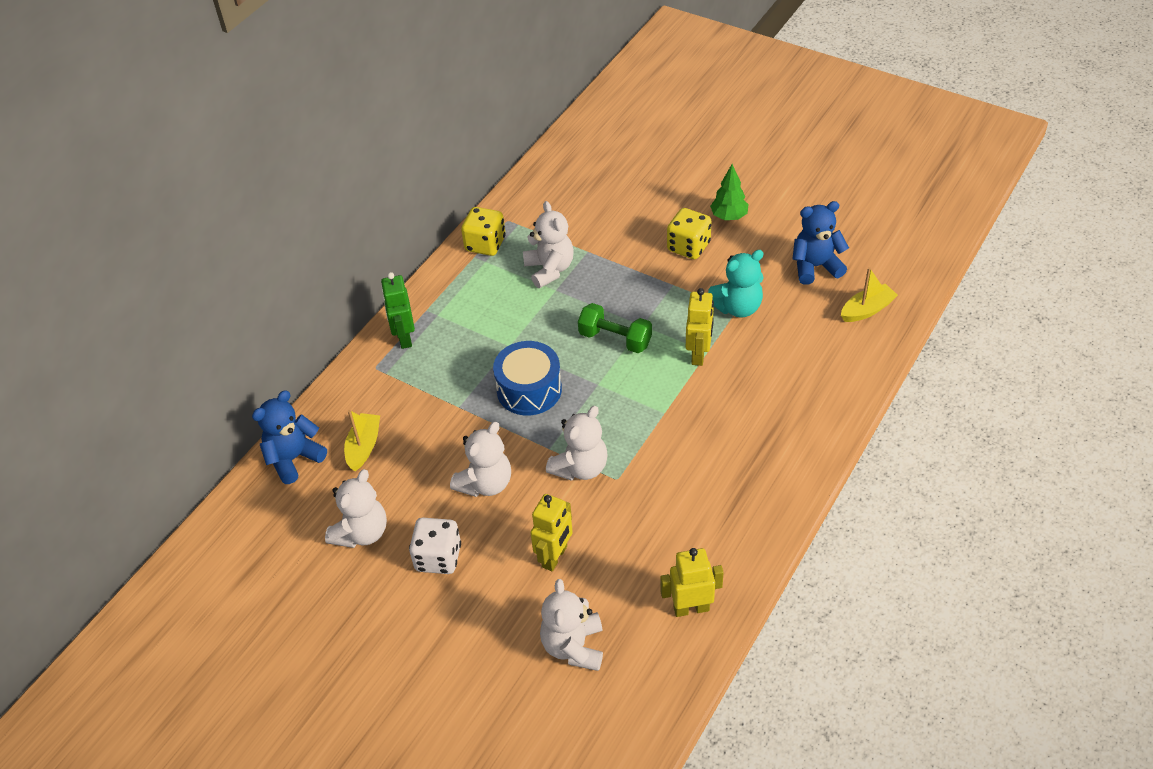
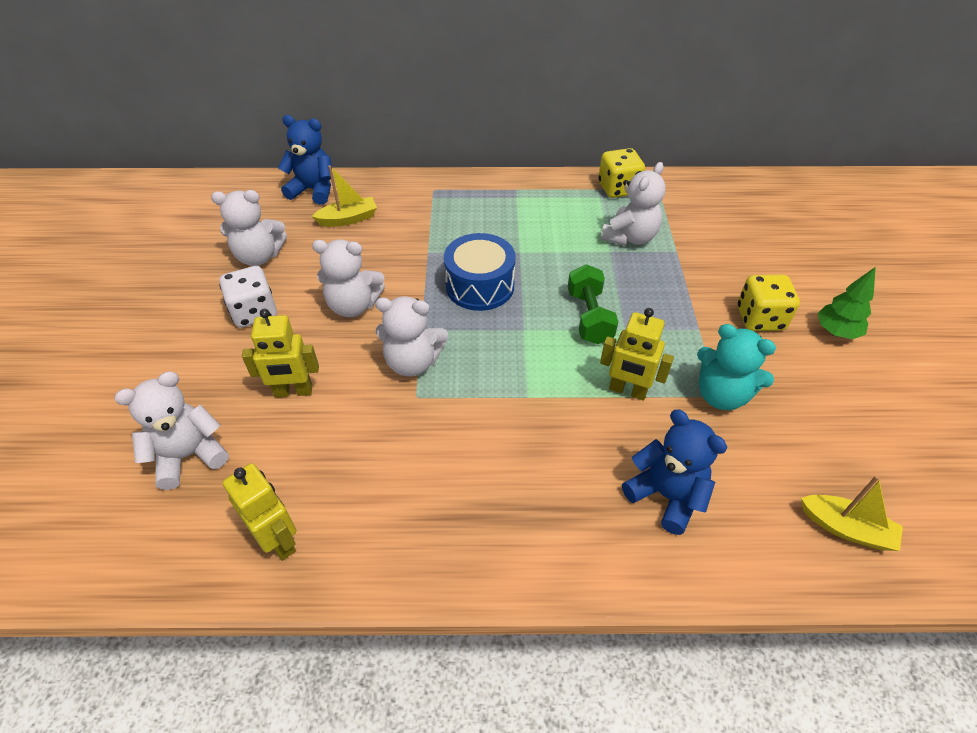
camera: 55 degrees right, 0 degrees up
(404, 337) = (477, 190): green robot -> none
(699, 354) = (627, 391): yellow robot -> yellow robot turned 45 degrees clockwise
(815, 266) = (854, 442): blue teddy bear -> blue teddy bear (666, 495)

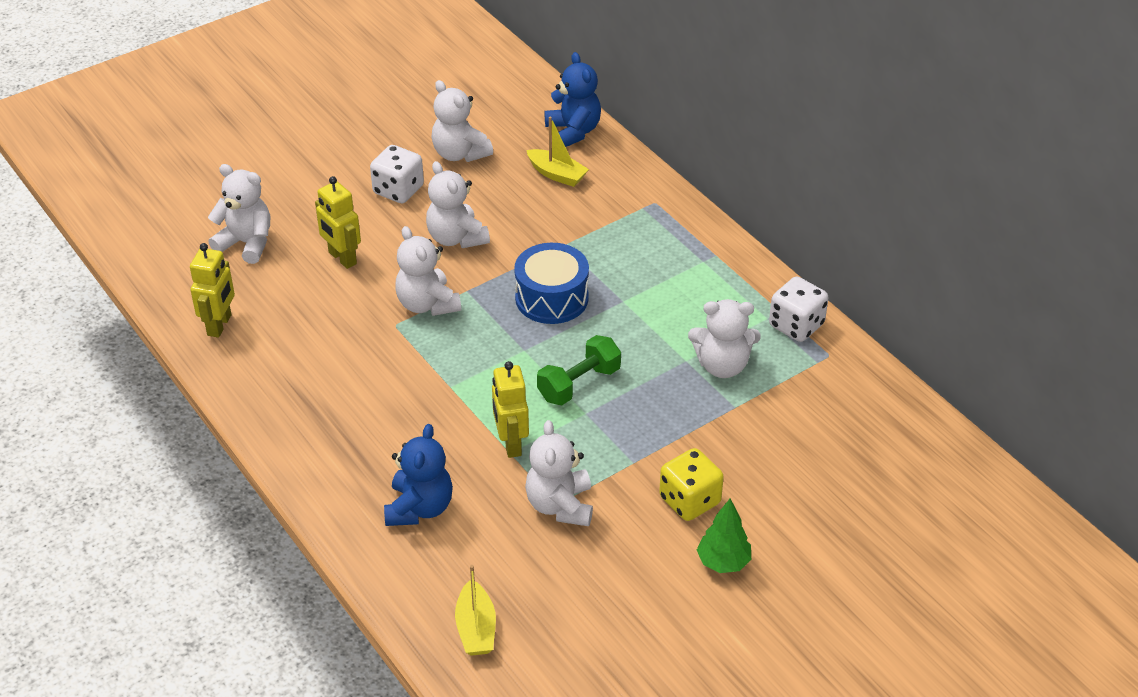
camera: 55 degrees right, 5 degrees down
(618, 189) = (796, 325): yellow dice -> white dice
(721, 395) = (560, 505): turquoise teddy bear -> white teddy bear

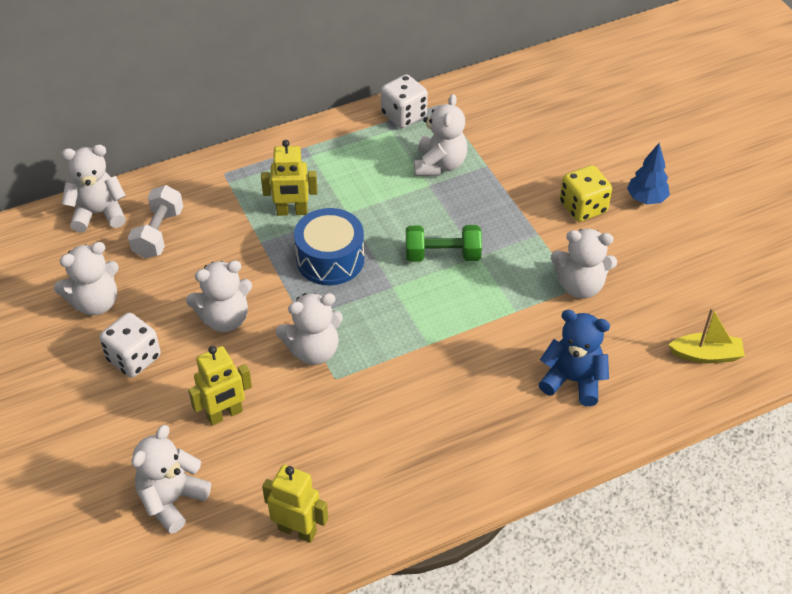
camera: 80 degrees left, 5 degrees up
(511, 444) = (506, 309): yellow robot -> yellow robot (292, 211)
(557, 174) = (158, 233): yellow boat -> white dumbbell
(573, 132) = (99, 213): blue teddy bear -> white teddy bear
(579, 384) = (442, 255): green dumbbell -> green dumbbell turned 60 degrees counterclockwise
(723, 562) = (646, 199): green tree -> blue tree

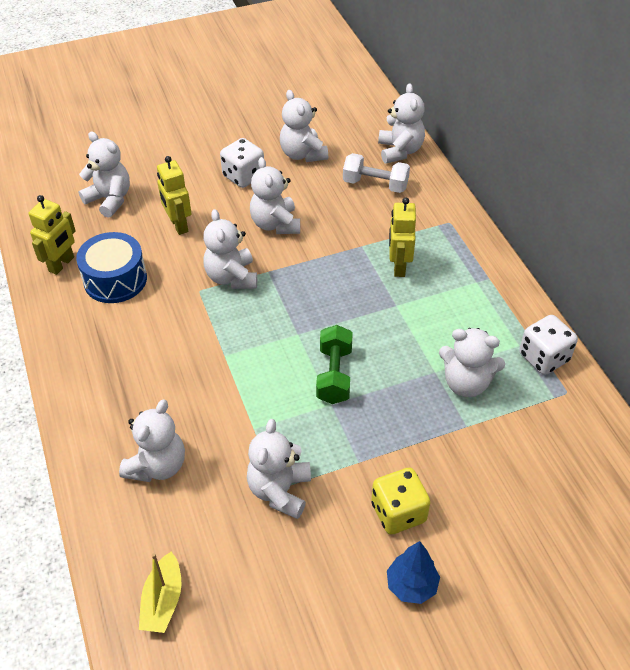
camera: 95 degrees right, 0 degrees up
(330, 259) = (336, 291): blue drum -> blue drum (115, 279)
(573, 380) = (157, 465): blue teddy bear -> white teddy bear

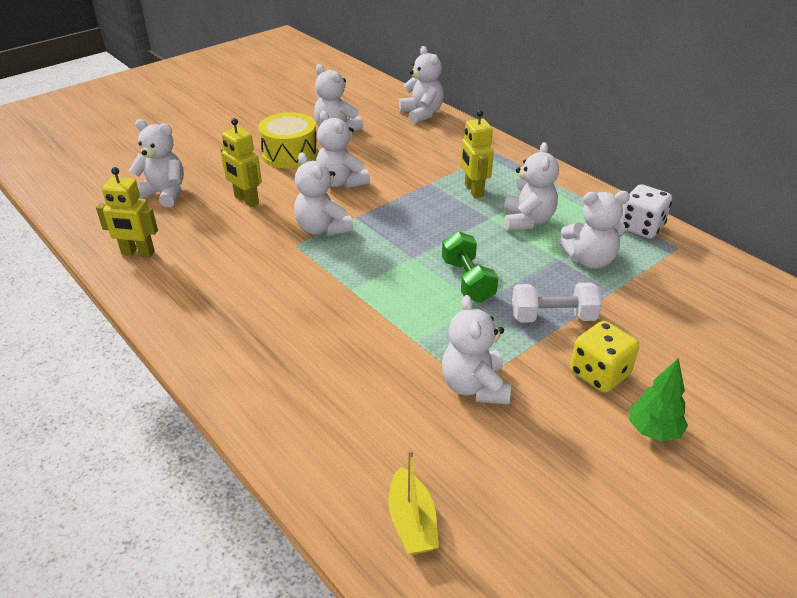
camera: 20 degrees left, 10 degrees down
(61, 264) = (138, 253): yellow robot -> yellow robot turned 90 degrees clockwise
(115, 279) = (203, 254): blue drum -> none
(157, 465) = (334, 398): white teddy bear -> white teddy bear (527, 220)
(243, 176) = (290, 154): white dice -> yellow drum
(375, 184) = (415, 139): white dumbbell -> white dumbbell (553, 317)
(411, 585) = (653, 431): blue tree -> green tree

